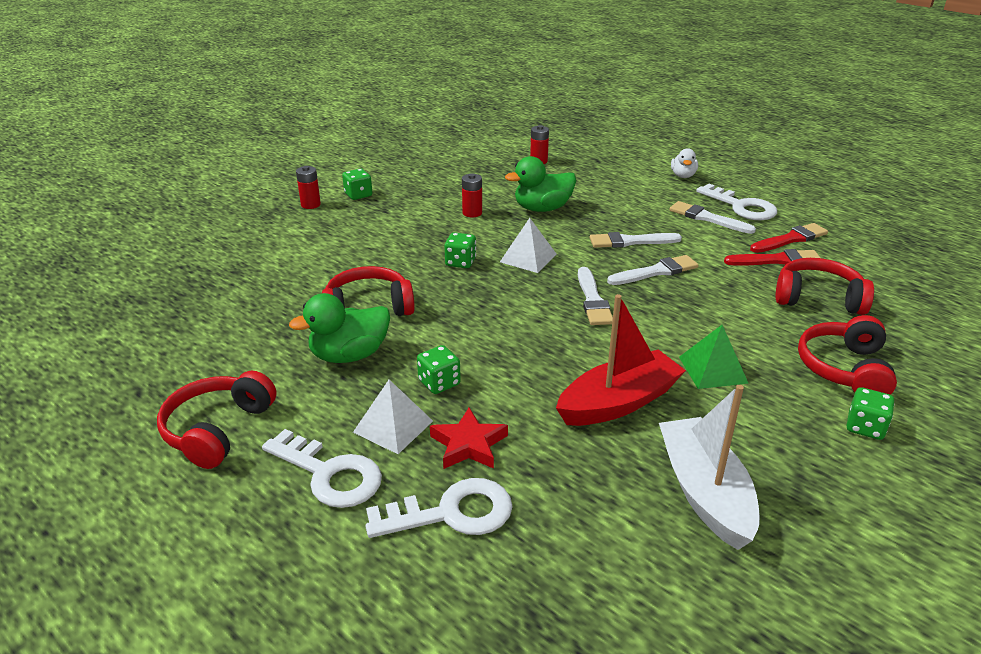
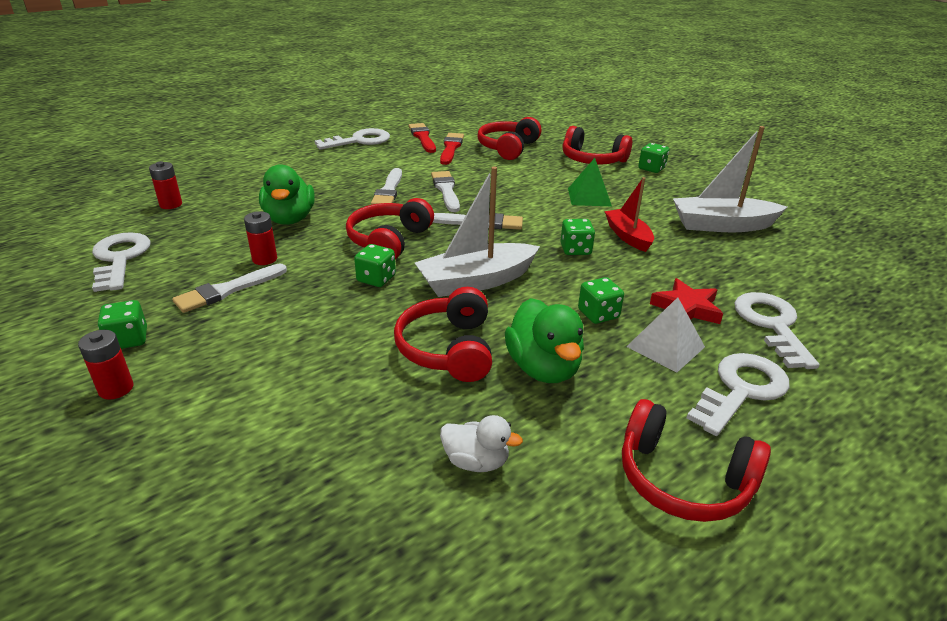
camera: 80 degrees left, 0 degrees up
(451, 167) = (120, 258): none -> white key
(474, 310) = (476, 281): none -> white boat
(528, 258) = (389, 241): white pyramid -> red headphones
(564, 364) = (575, 249): none -> green dice
(618, 402) = (628, 236): red boat -> red boat, size x0.63
(683, 176) = (281, 149): white duck -> white duck (476, 461)
(707, 218) = (369, 156): white brush -> white brush (227, 290)

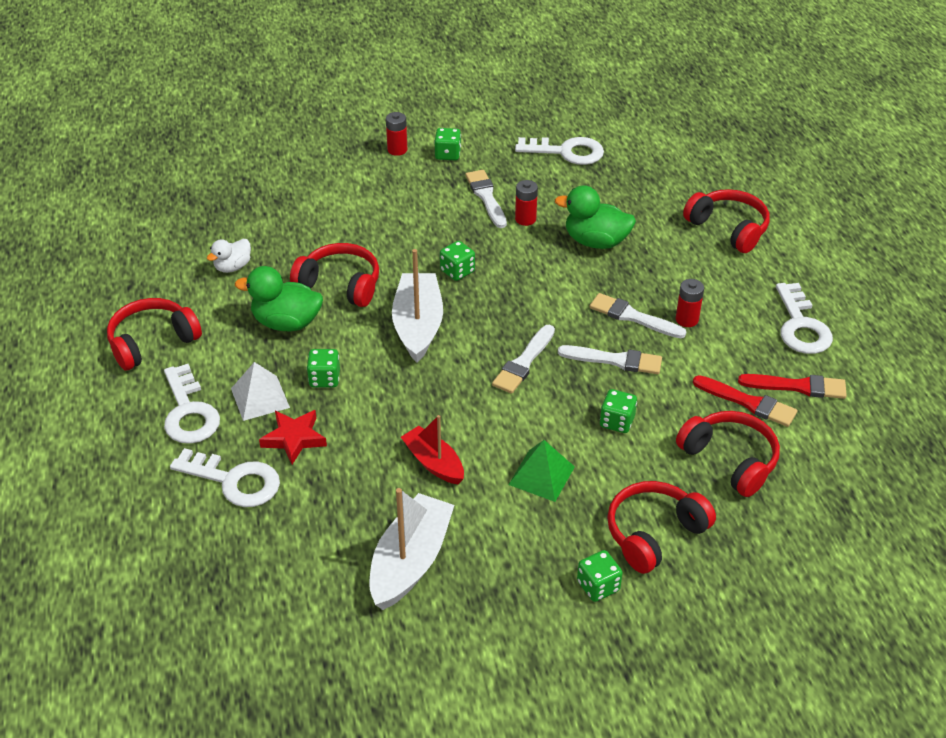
camera: 115 degrees right, 10 degrees up
(171, 204) = (661, 178): red battery -> red battery (687, 319)
(389, 241) = (519, 292): red headphones -> red headphones (728, 228)
(575, 249) = (431, 410): green dice -> green dice (617, 422)
(628, 236) = (434, 463): red boat -> red boat turned 135 degrees counterclockwise

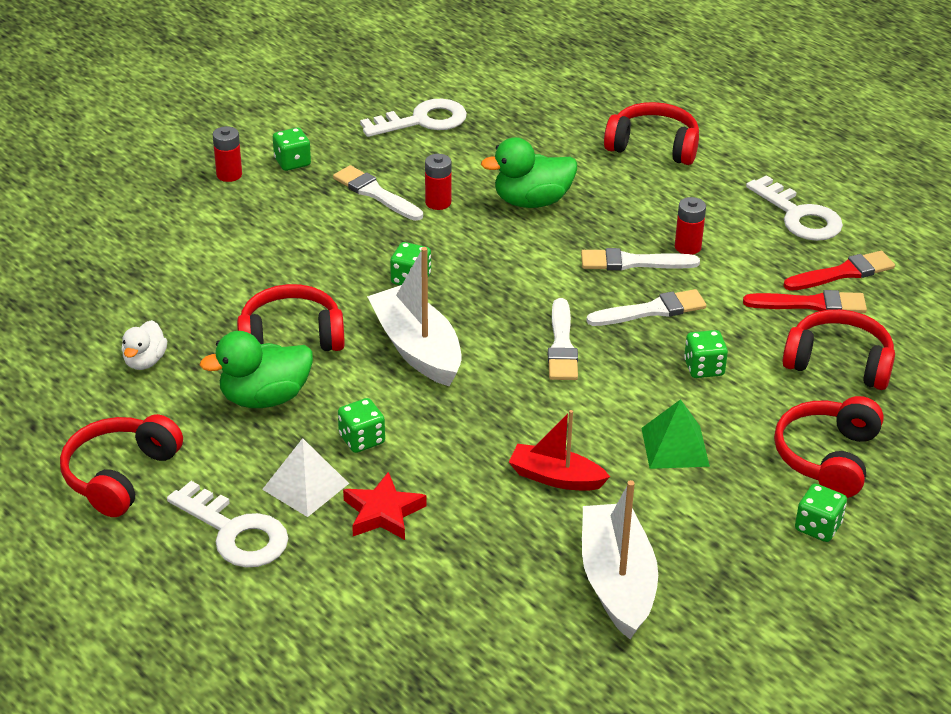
camera: 30 degrees left, 5 degrees down
(234, 481) = (355, 581): white key -> none

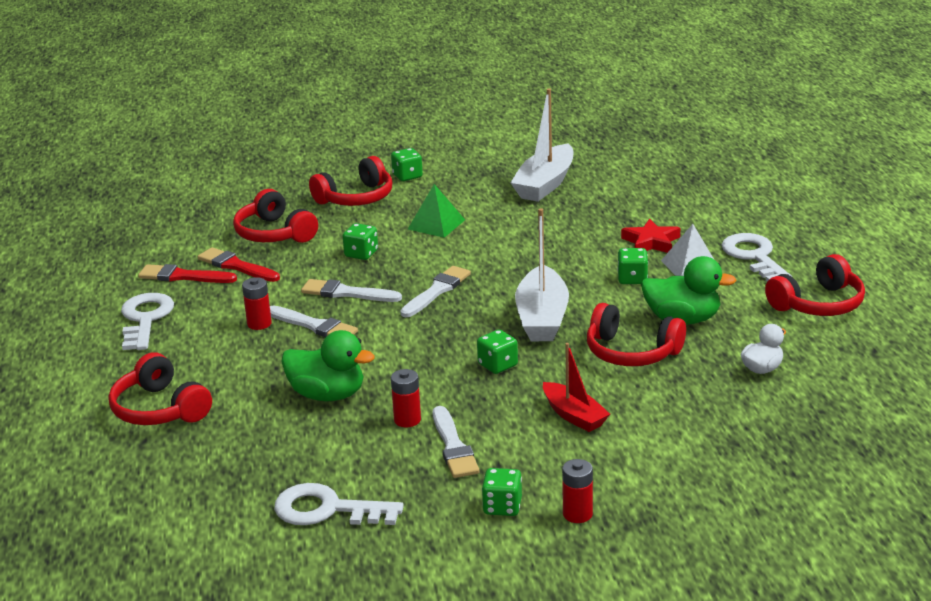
camera: 145 degrees left, 10 degrees down
(556, 478) = (526, 230): red boat -> red boat (574, 415)

